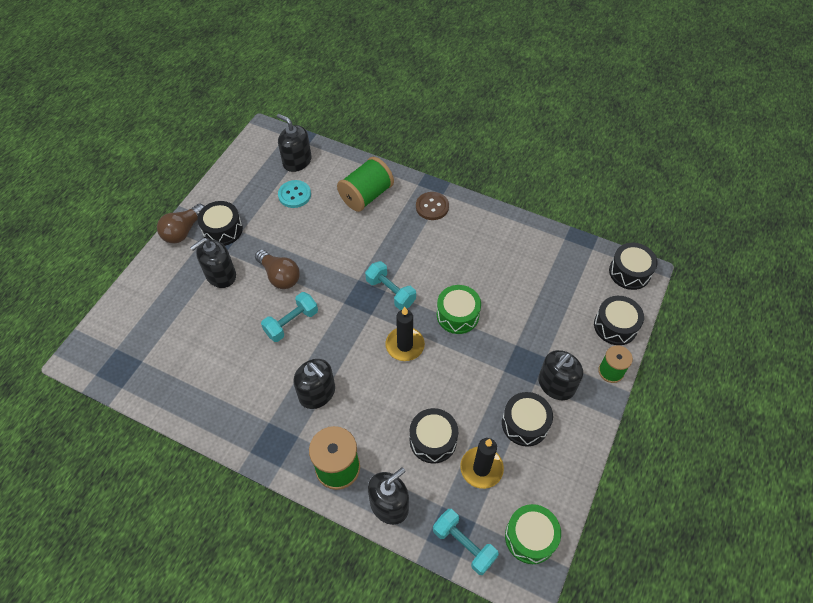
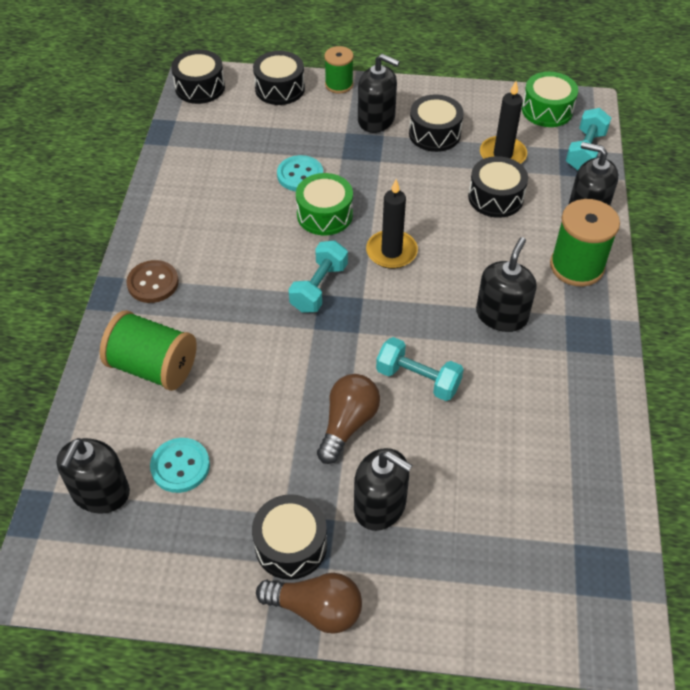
camera: 110 degrees left, 5 degrees down
(505, 311) = (300, 175): none -> turquoise button

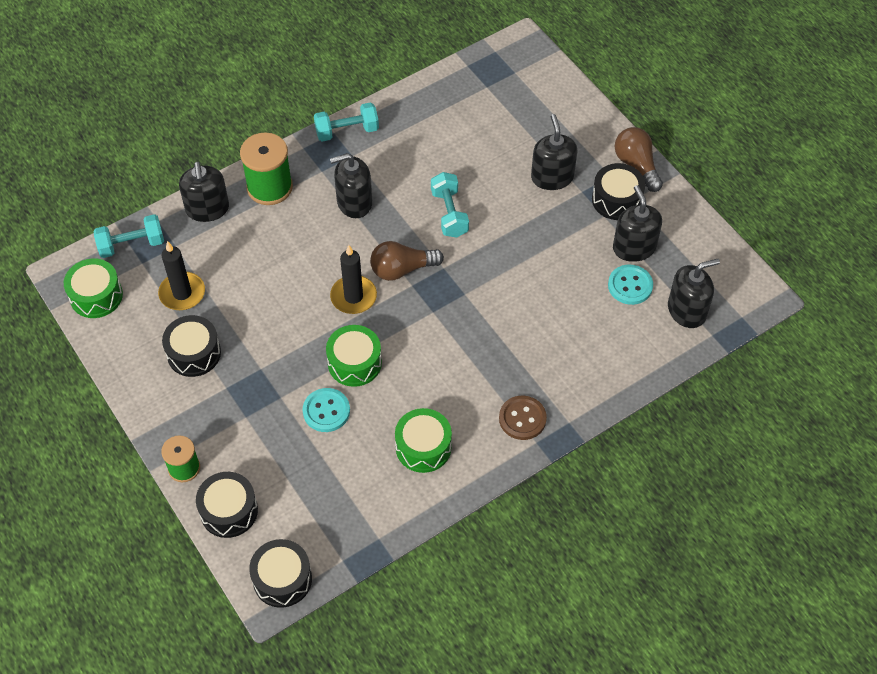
camera: 130 degrees left, 5 degrees up
(153, 367) = (584, 358): green spool -> none
(204, 209) = (423, 447): none -> green drum
(319, 287) = (427, 316): turquoise dumbbell -> turquoise dumbbell (347, 131)
(347, 424) = (517, 226): brown light bulb -> brown light bulb (402, 269)
(376, 120) = (210, 406): black soap dispenser -> black soap dispenser (634, 247)
(495, 197) = (238, 269): black drum -> none

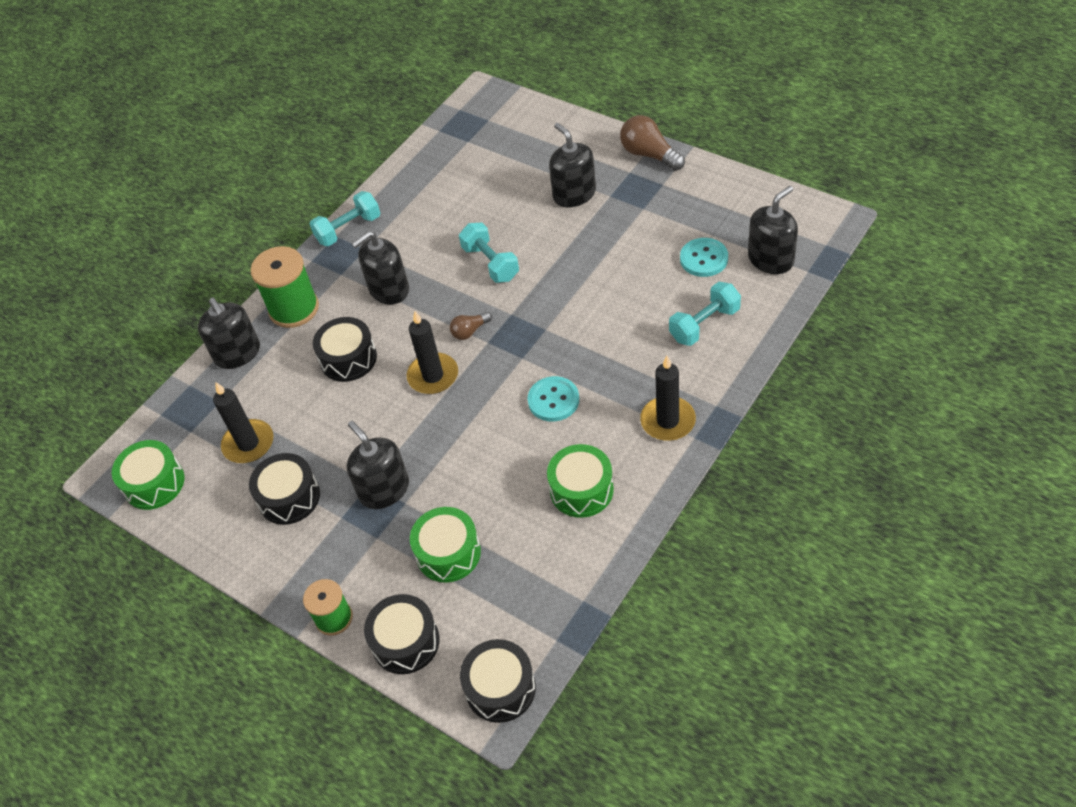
camera: 15 degrees left, 5 degrees down
(131, 245) = (171, 418): turquoise dumbbell -> turquoise dumbbell (704, 324)
(326, 411) = (461, 496): turquoise button -> turquoise button (553, 400)
(354, 363) = (467, 438): green drum -> green drum (448, 553)
(402, 269) = (470, 331): brown light bulb -> brown light bulb, size x0.57
(522, 419) = (668, 421): brown button -> black candle
(616, 200) = (647, 190): black drum -> black drum (348, 359)
(634, 247) = (688, 224): black soap dispenser -> black soap dispenser (384, 489)

